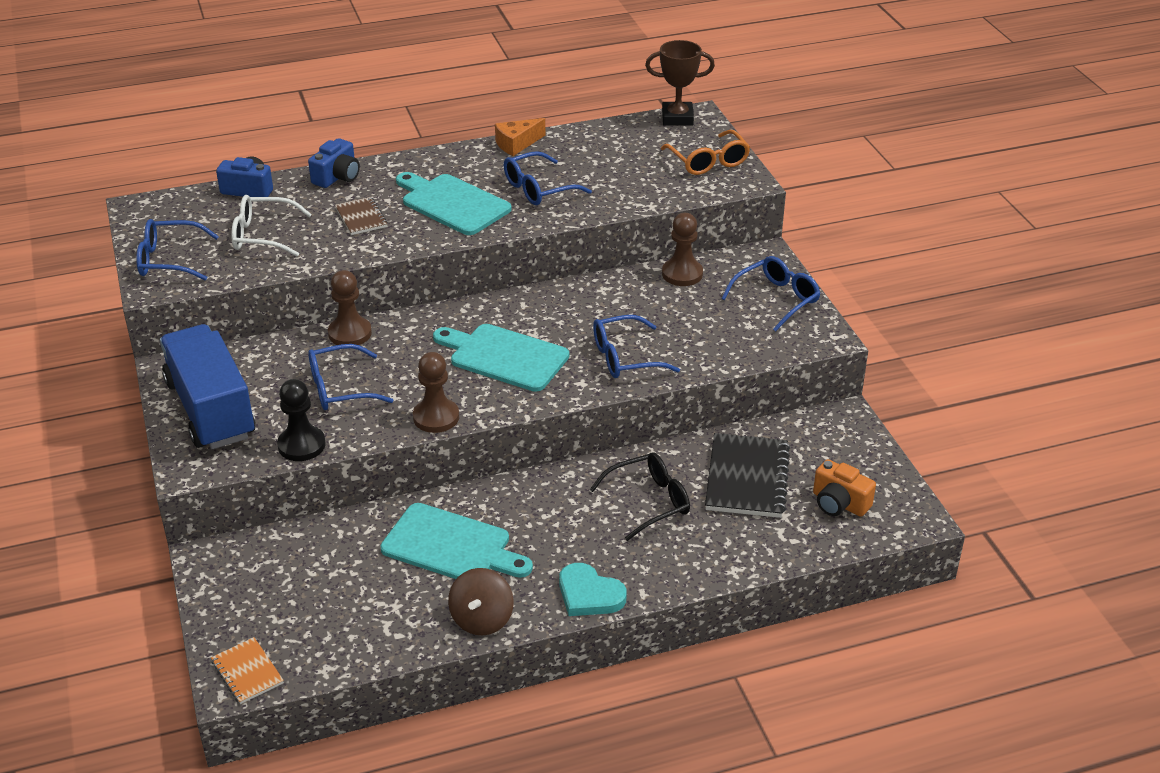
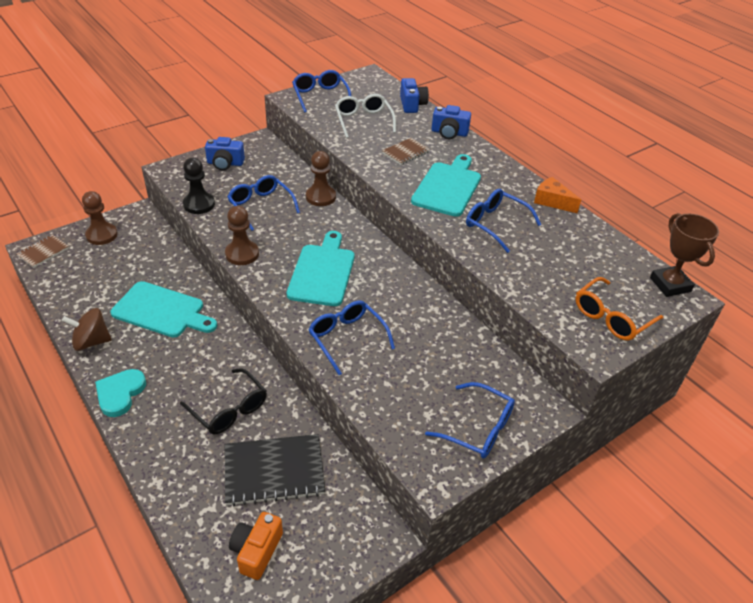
camera: 70 degrees right, 5 degrees up
(211, 409) = (225, 163): blue truck -> blue camera
(247, 672) = (43, 252): orange notebook -> brown notebook
(451, 546) = (162, 311): turquoise cutting board -> turquoise cutting board turned 75 degrees counterclockwise
(682, 274) = (481, 354): brown pawn -> brown pawn (102, 235)

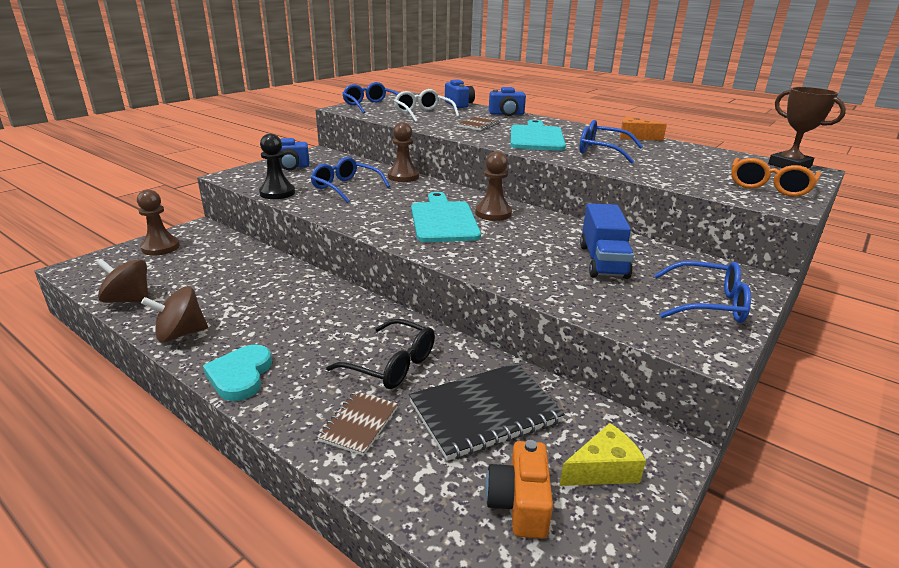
camera: 15 degrees left, 15 degrees down
(43, 252) = (89, 269): brown notebook -> brown notebook (359, 424)
(64, 295) = (128, 300): none -> brown spinning top
(162, 311) = (262, 295): turquoise cutting board -> none
(242, 254) = (347, 218): brown pawn -> brown pawn (493, 213)
(328, 541) = (603, 469): none -> yellow cheese
(347, 339) = (508, 260): blue glasses -> none
(427, 357) = (603, 261): none -> blue truck

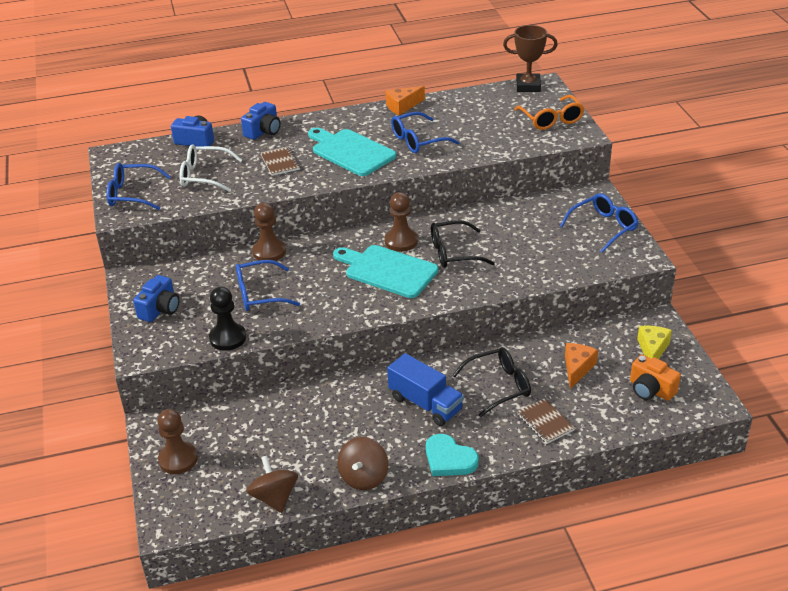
camera: 50 degrees left, 10 degrees up
(128, 300) = (274, 497): brown spinning top -> brown spinning top turned 105 degrees clockwise
(485, 412) = (577, 368): black notebook -> orange cheese
(516, 239) = (454, 252): none -> black glasses
(603, 261) = (522, 234): blue truck -> blue truck (425, 404)

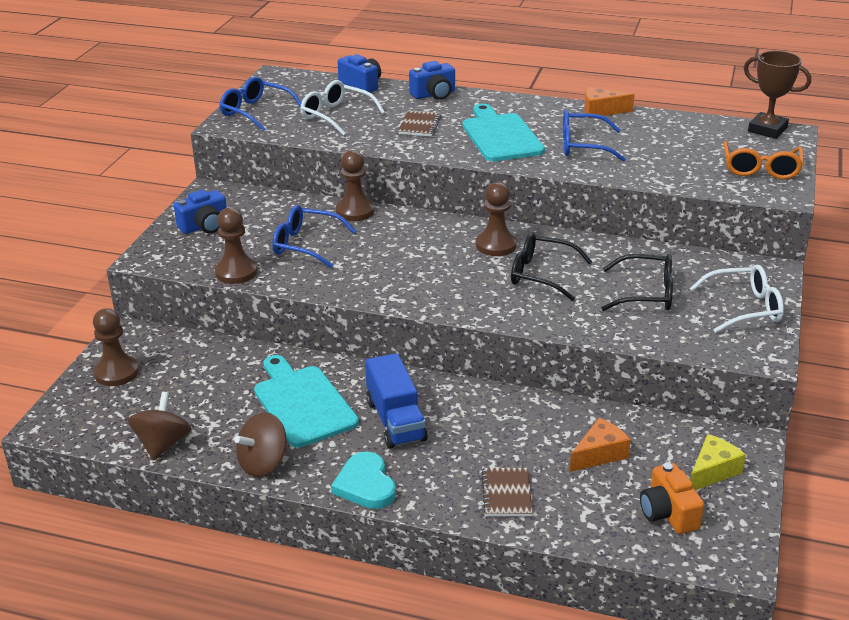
camera: 30 degrees right, 5 degrees down
(228, 338) = (236, 272): black pawn -> brown pawn
(387, 270) = (453, 267): turquoise cutting board -> turquoise cutting board (302, 403)
(498, 386) = (490, 435): black glasses -> black glasses (646, 293)
(603, 227) = (744, 308): blue glasses -> white glasses

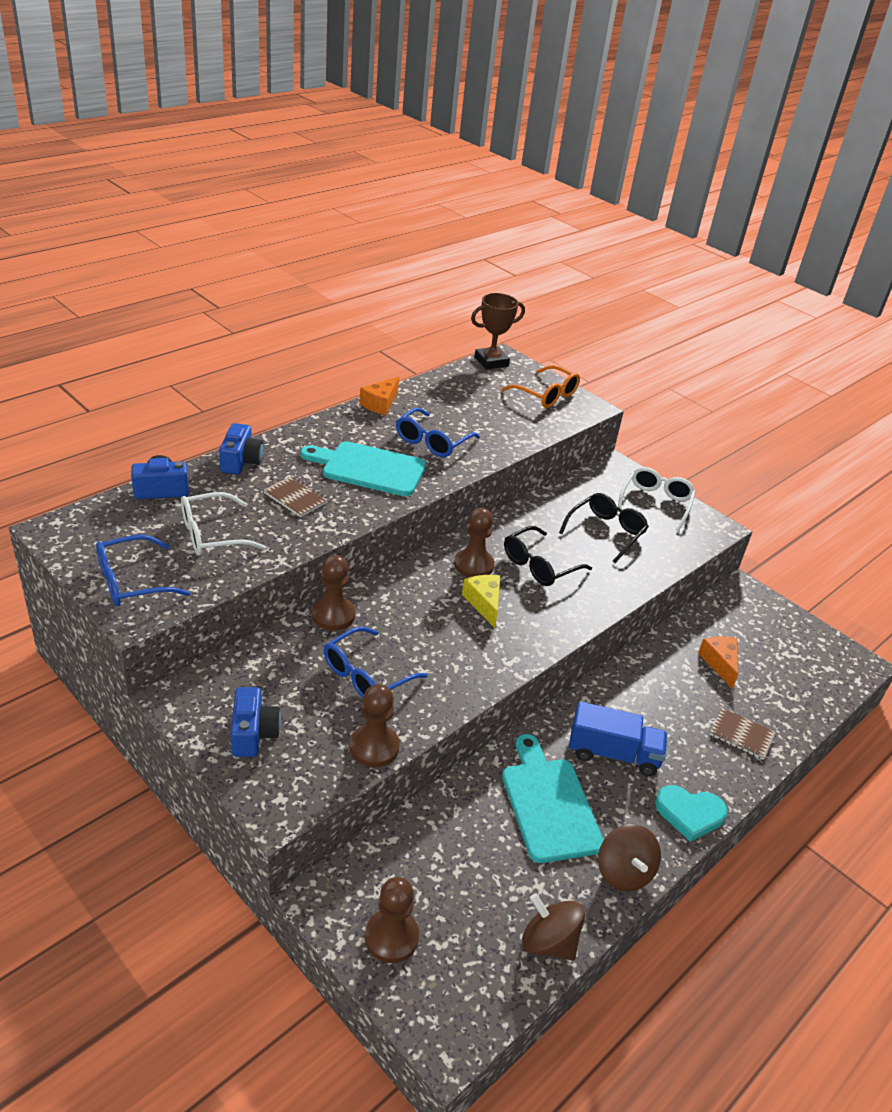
camera: 65 degrees left, 5 degrees up
(302, 403) = (549, 804): turquoise cutting board -> turquoise cutting board turned 75 degrees clockwise
(668, 513) = (799, 666): orange camera -> none
(712, 471) = (765, 622): yellow cheese -> yellow cheese (484, 603)

